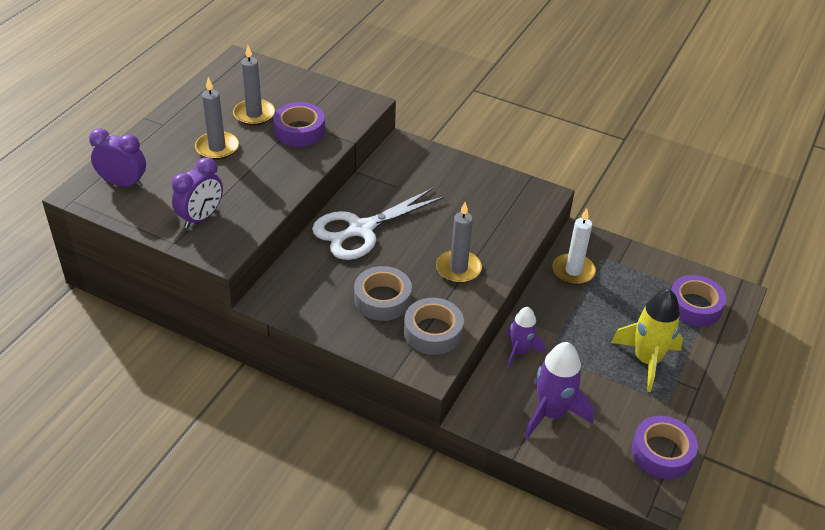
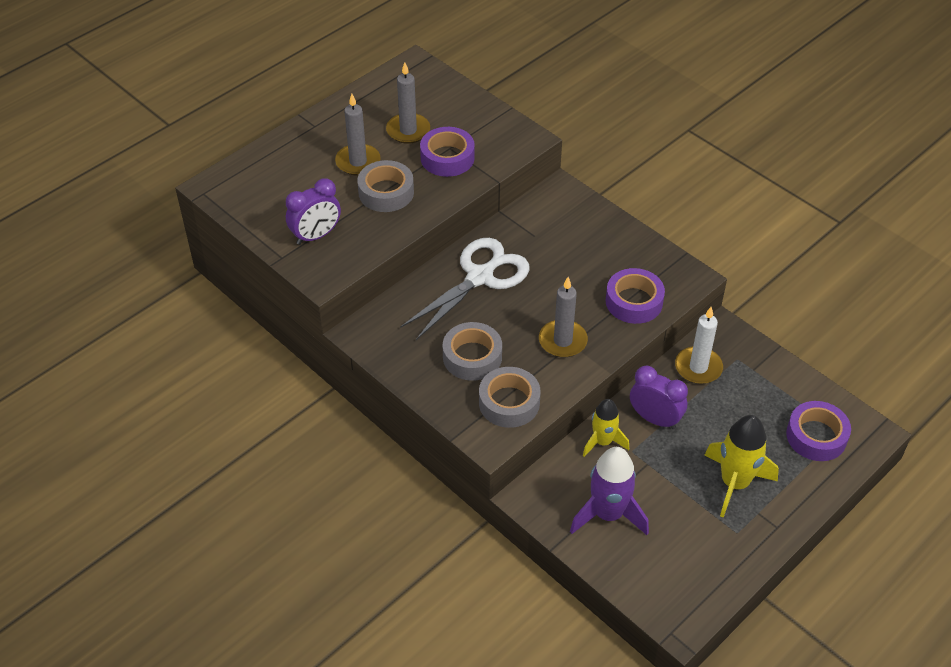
camera: 20 degrees right, 5 degrees up
(123, 183) = (255, 184): purple clock -> purple clock (655, 419)
(254, 169) = (386, 192): none -> grey tape
(361, 229) = (479, 277): white scissors -> white scissors turned 150 degrees clockwise
(519, 351) = (603, 442): purple rocket -> yellow rocket
(662, 452) = (706, 583): purple tape -> purple tape (634, 302)

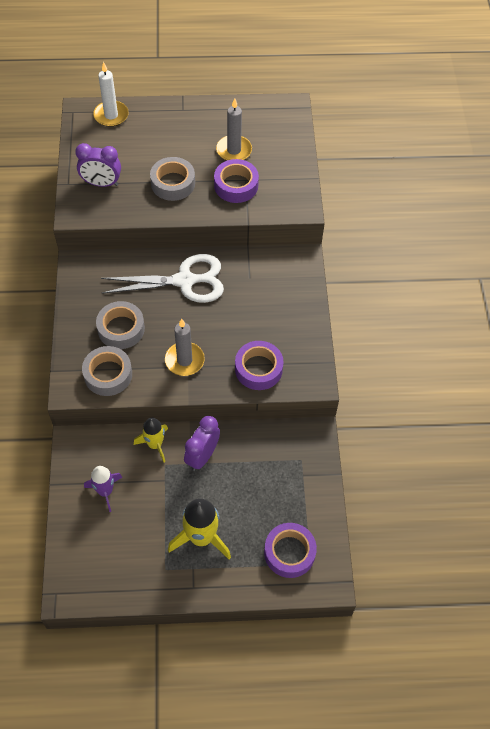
camera: 40 degrees right, 10 degrees up
(358, 162) = (180, 151): grey candle -> none
(608, 514) = (105, 491): purple rocket -> purple rocket, size x0.64
(655, 419) = (202, 456): purple clock -> purple clock turned 135 degrees counterclockwise
(698, 367) = (269, 445): white candle -> white candle (111, 115)

